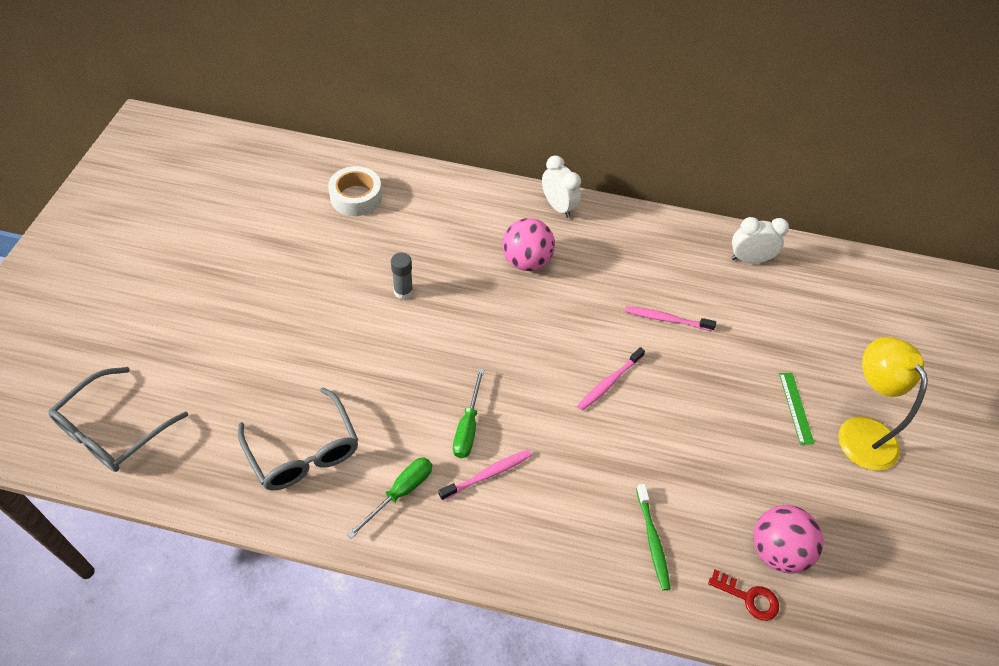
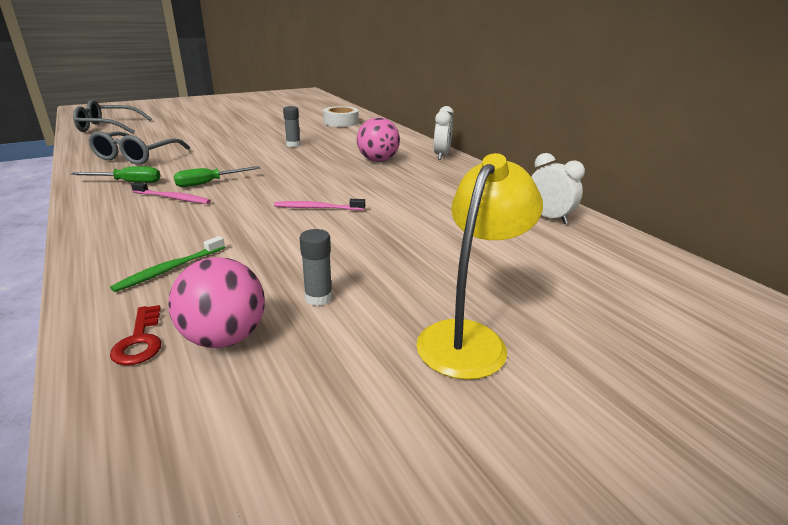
camera: 50 degrees right, 25 degrees down
(666, 319) = (417, 208): pink toothbrush -> none
(763, 474) = (318, 298): none -> grey glue stick
(795, 407) = (430, 288): green ruler -> none

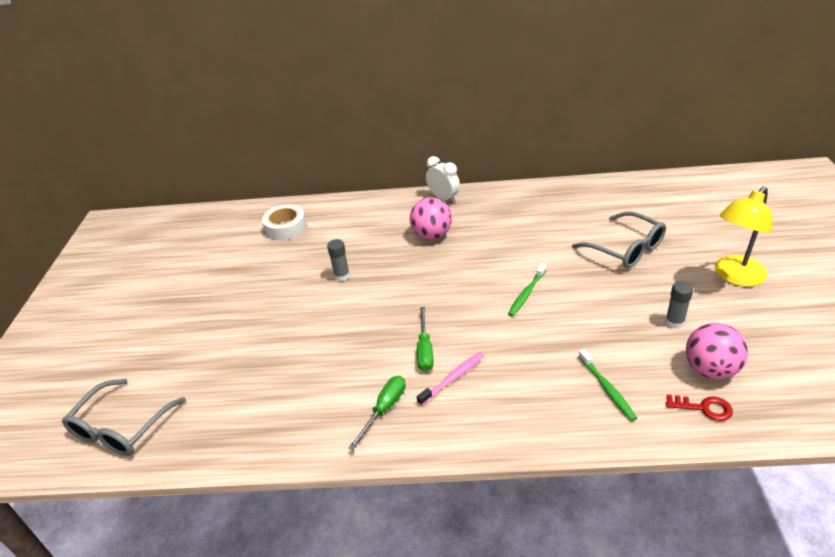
camera: 55 degrees left, 10 degrees up
(136, 156) = (292, 401): grey glasses -> grey glasses (626, 249)
(317, 208) = (526, 294): pink toothbrush -> green toothbrush
(469, 338) = (734, 277): yellow lamp -> yellow lamp turned 105 degrees counterclockwise
(548, 218) = (599, 195): white clock -> none

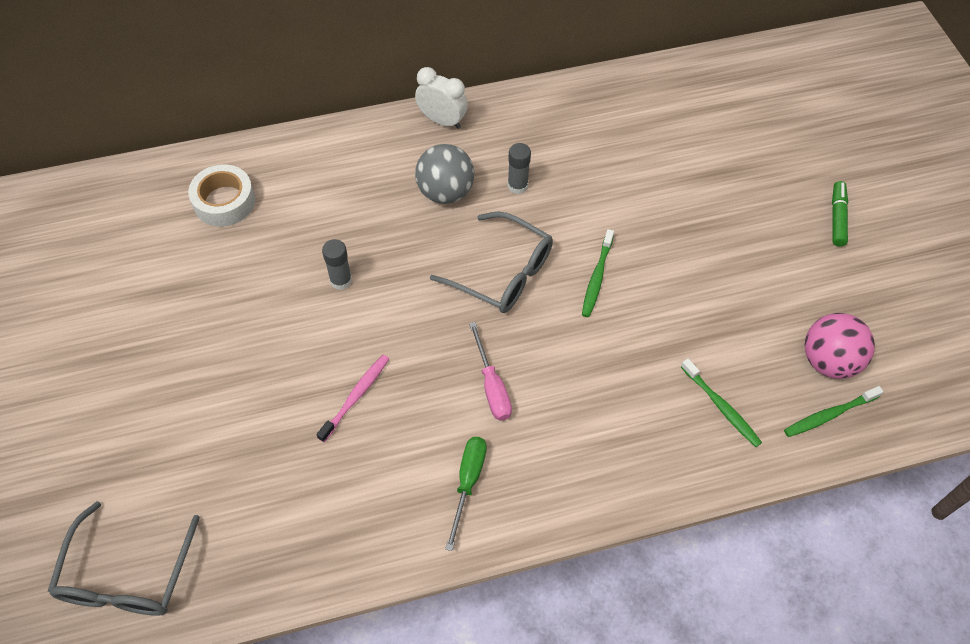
camera: 20 degrees left, 20 degrees up
(425, 350) = (491, 386): green screwdriver -> pink screwdriver
(432, 235) = (445, 192): pink ball -> grey ball
(453, 378) = (539, 422): pink toothbrush -> pink toothbrush (356, 396)
(626, 249) = (704, 187): grey glasses -> grey glasses (502, 273)
(674, 322) = (780, 297): grey glue stick -> grey glue stick (517, 186)
(704, 408) = (829, 415): red key -> green toothbrush
(734, 277) = (837, 217): yellow lamp -> green marker

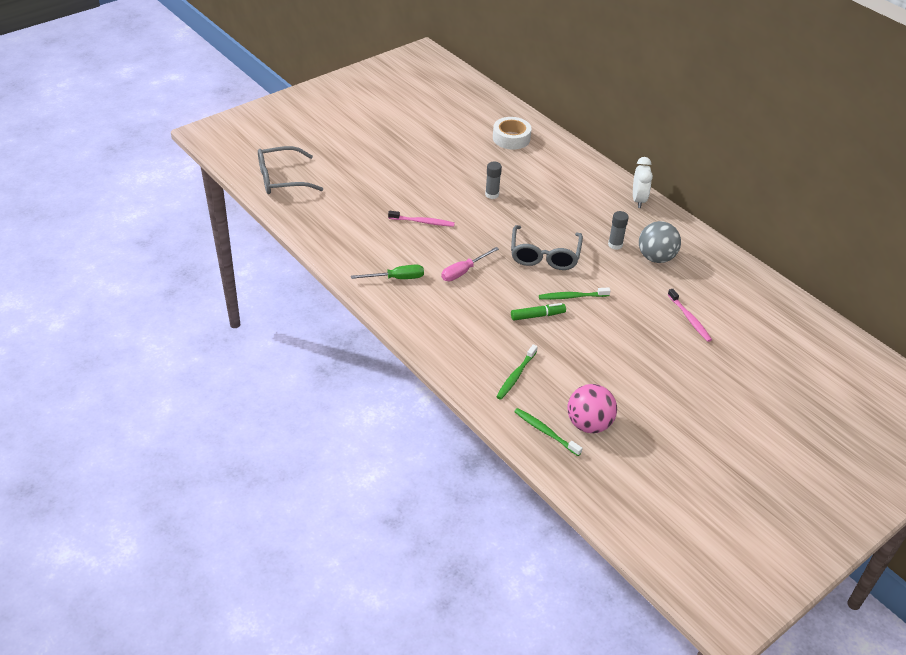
camera: 65 degrees right, 15 degrees down
(445, 192) = (585, 216): grey ball -> grey ball (656, 257)
(683, 175) = (689, 319): none -> pink toothbrush
(837, 217) = (719, 408): green marker -> green marker (537, 316)

